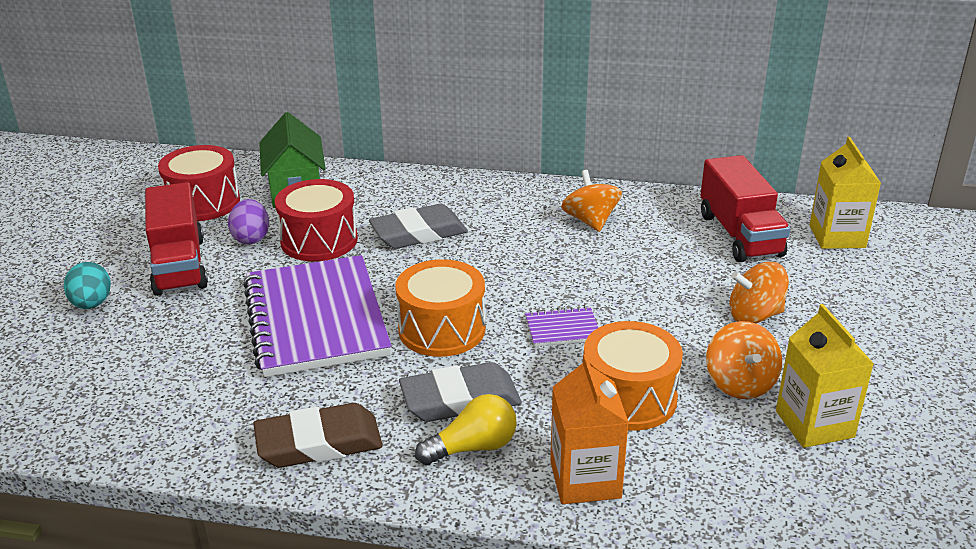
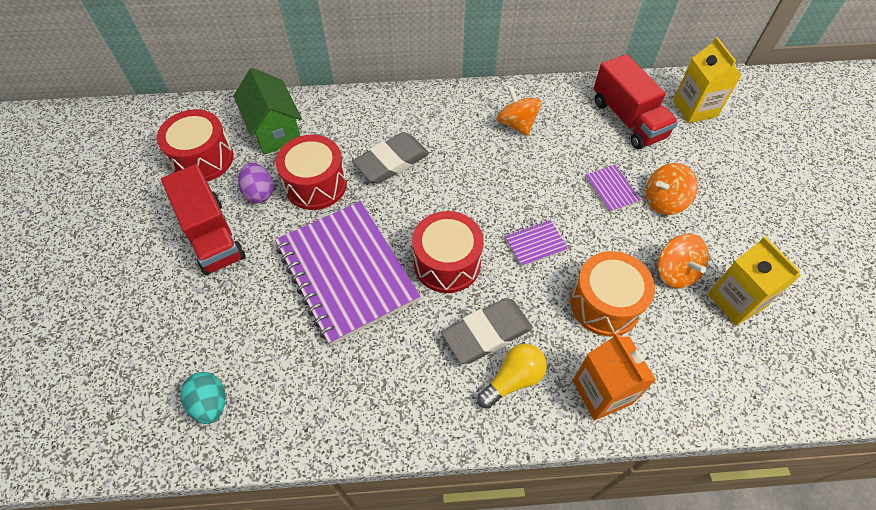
camera: 15 degrees left, 25 degrees up
(92, 304) = (156, 294): turquoise egg -> turquoise egg (210, 403)
(319, 443) = (398, 403): brown eraser -> none
(442, 329) = (447, 263): orange drum -> red drum
(688, 295) = (612, 189): none -> purple notebook

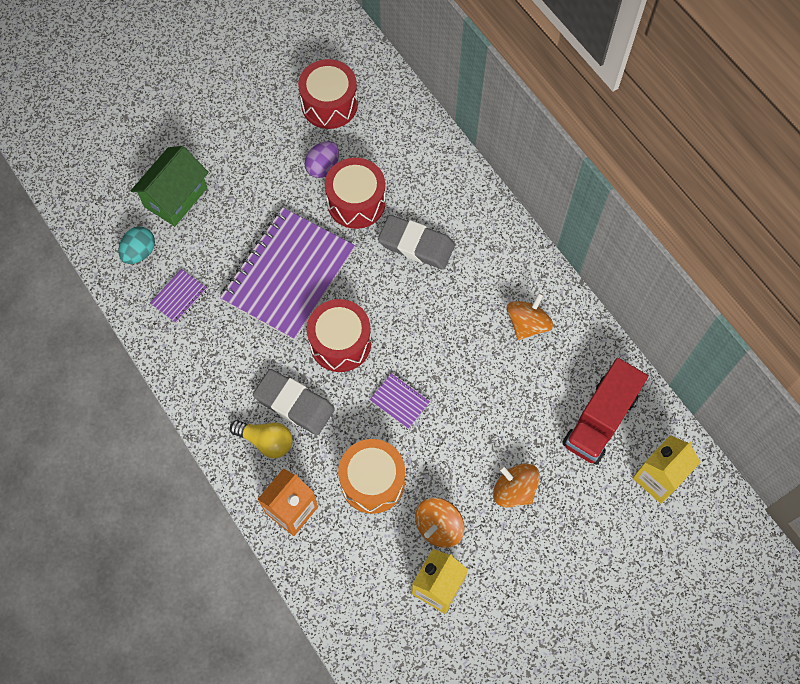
camera: 60 degrees right, 10 degrees up
(212, 235) = (265, 161): red truck -> none
(275, 130) = (392, 135): green house -> green house (175, 197)
(612, 189) = (500, 439): purple notebook -> purple notebook (179, 297)

